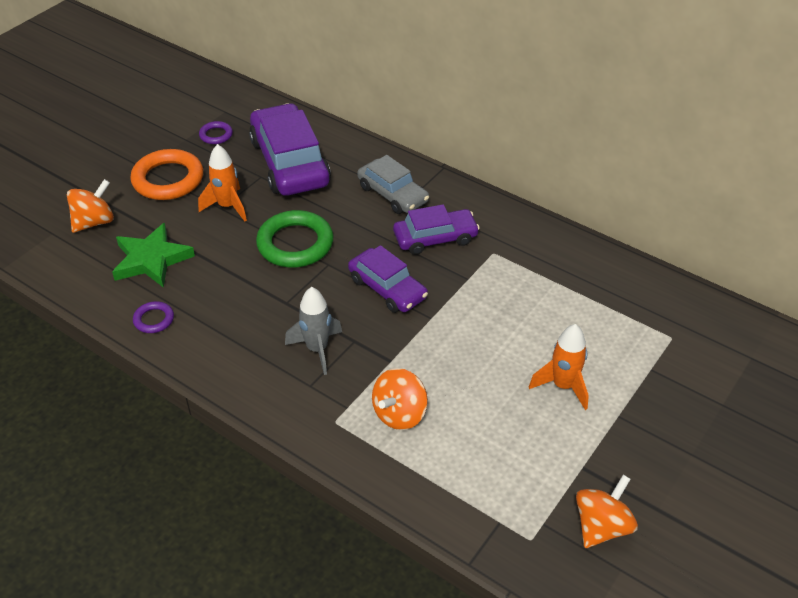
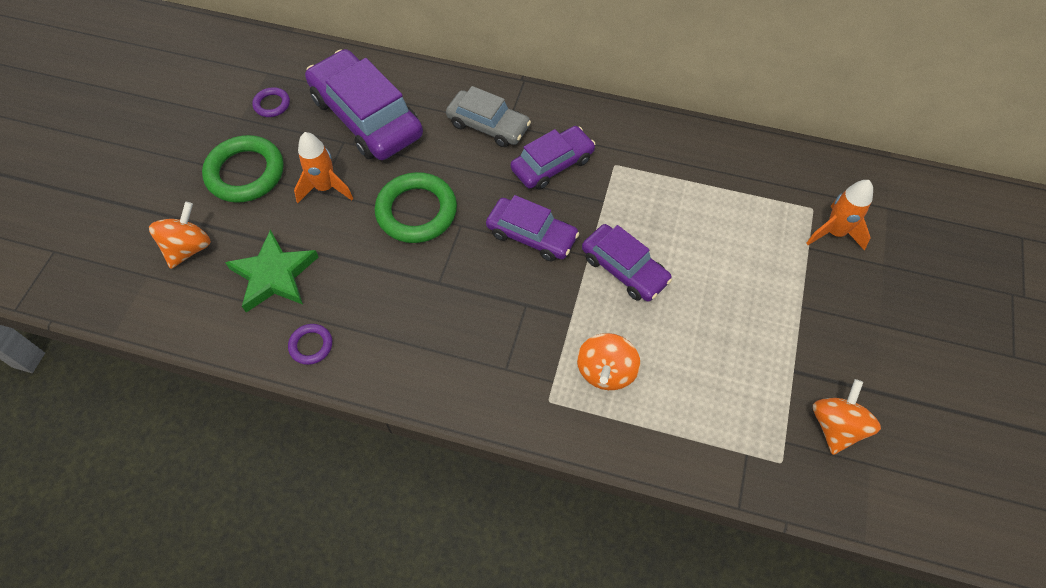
camera: 20 degrees left, 15 degrees up
(168, 179) = (245, 173): orange ring -> green ring
(317, 349) = (494, 326): grey rocket -> none
(459, 337) = (624, 269): none -> purple car
(563, 386) = (740, 291): orange rocket -> orange rocket (834, 233)

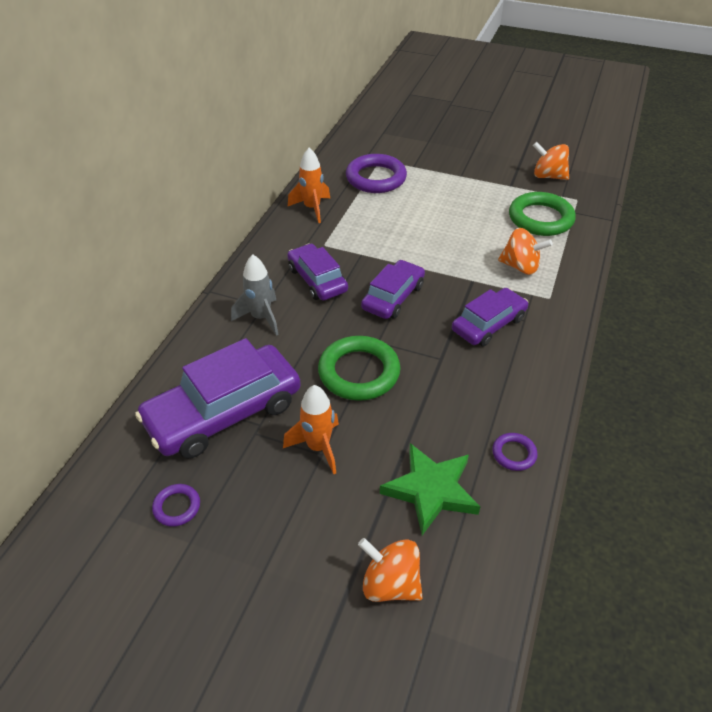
camera: 85 degrees left, 15 degrees down
(245, 173) = (283, 529): green ring -> green ring (540, 218)
(488, 125) = (261, 318): grey car -> grey rocket
(624, 269) = (429, 249): purple car -> purple car (488, 324)
(766, 206) = (376, 178): none -> purple ring
(834, 233) = (402, 155): orange rocket -> orange rocket (312, 208)

